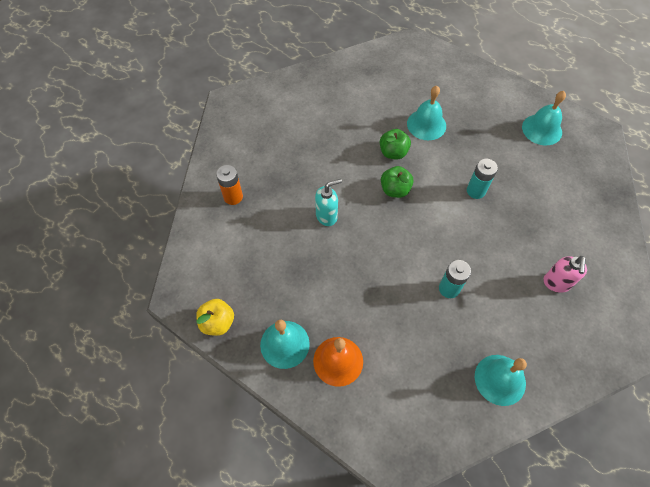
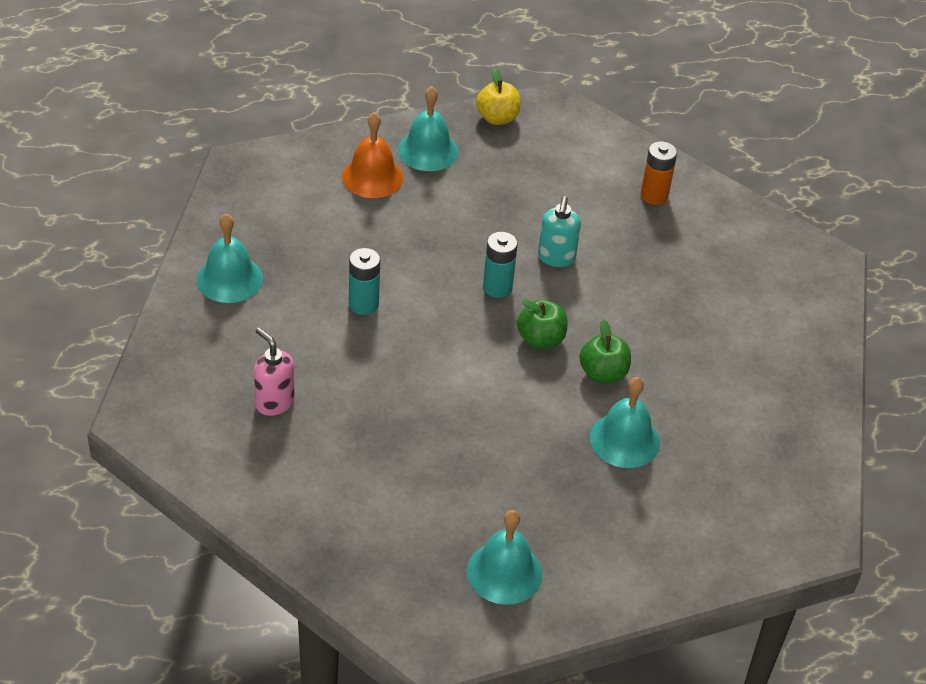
camera: 120 degrees right, 15 degrees down
(476, 191) = (468, 418): turquoise battery -> turquoise battery (497, 287)

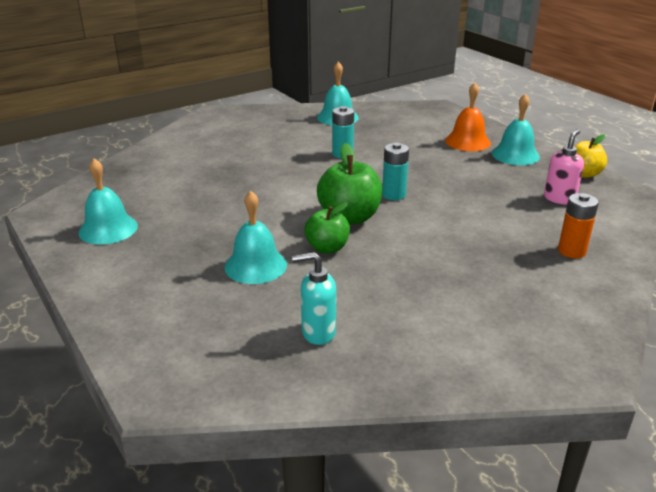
camera: 80 degrees right, 15 degrees down
(274, 402) = (242, 141): pink soap dispenser -> pink soap dispenser (559, 198)
(540, 339) = (349, 217): green apple -> green apple, size x1.54
(556, 258) = (446, 214): turquoise soap dispenser -> turquoise soap dispenser (318, 332)

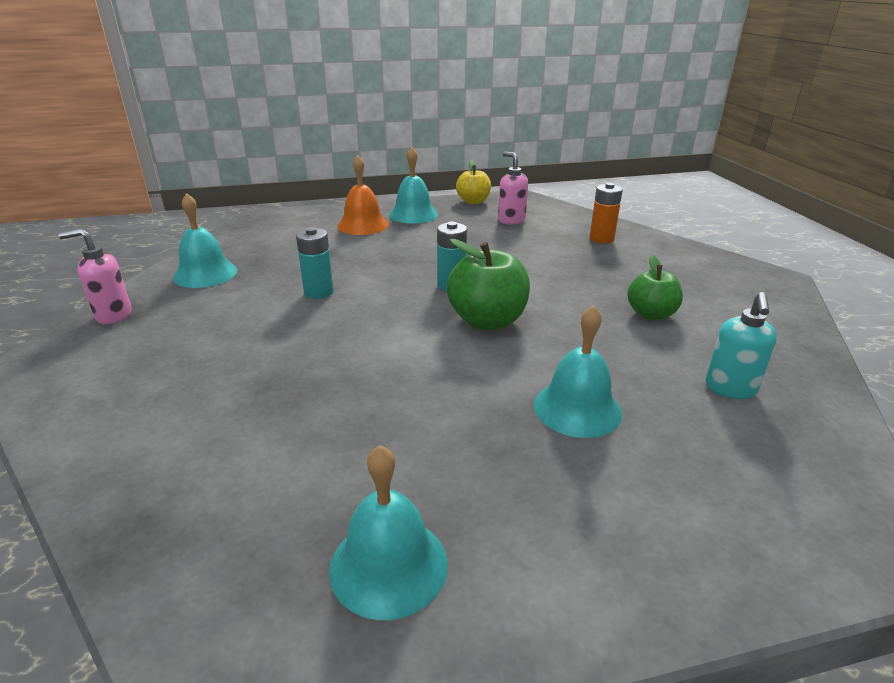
camera: 70 degrees left, 0 degrees up
(272, 112) = (113, 315): none -> pink soap dispenser
(327, 248) = (552, 349): green apple -> green apple (651, 314)

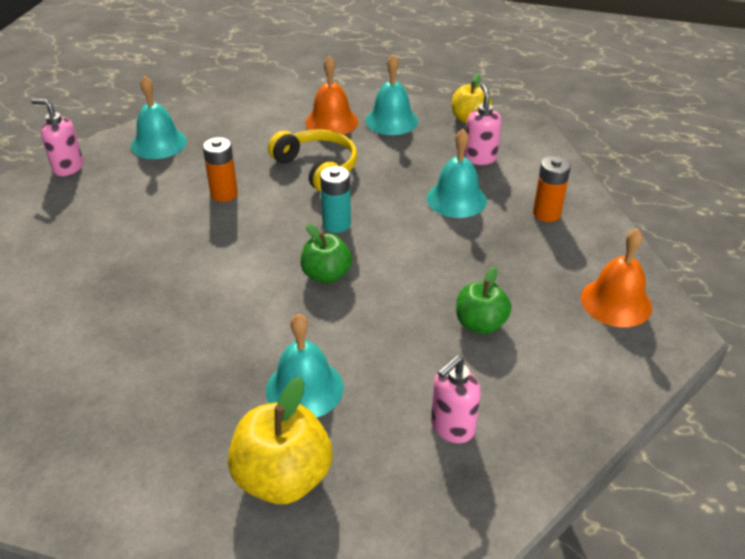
camera: 30 degrees right, 10 degrees up
(318, 292) = (224, 194): turquoise battery -> orange battery
(387, 255) = (317, 168): none -> yellow headphones
(388, 565) = (70, 442): turquoise bell -> turquoise bell (456, 199)
(487, 321) = (326, 275): green apple -> green apple, size x0.65
(655, 489) = (283, 477): none -> yellow apple
(718, 273) = (616, 302): none -> orange bell
(730, 389) = (452, 427): turquoise soap dispenser -> pink soap dispenser

